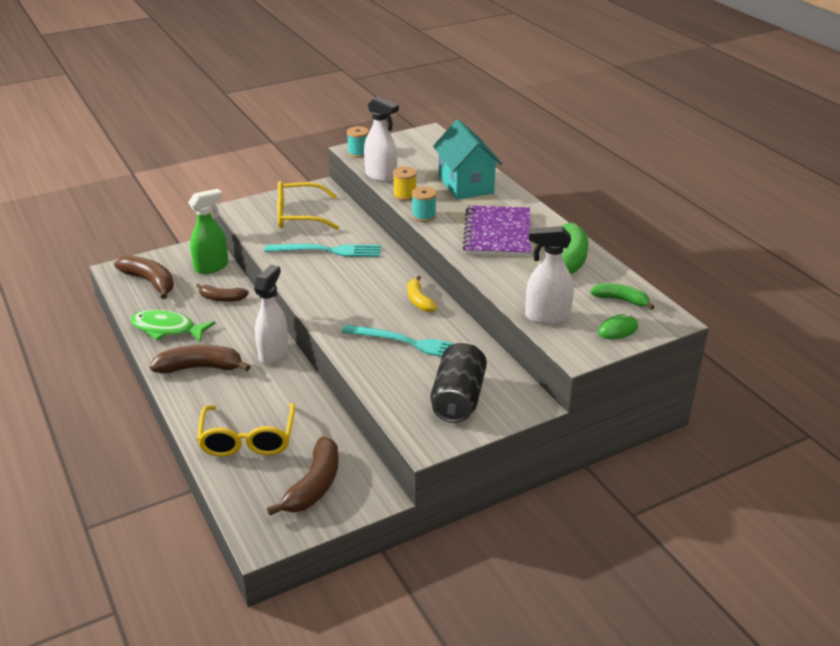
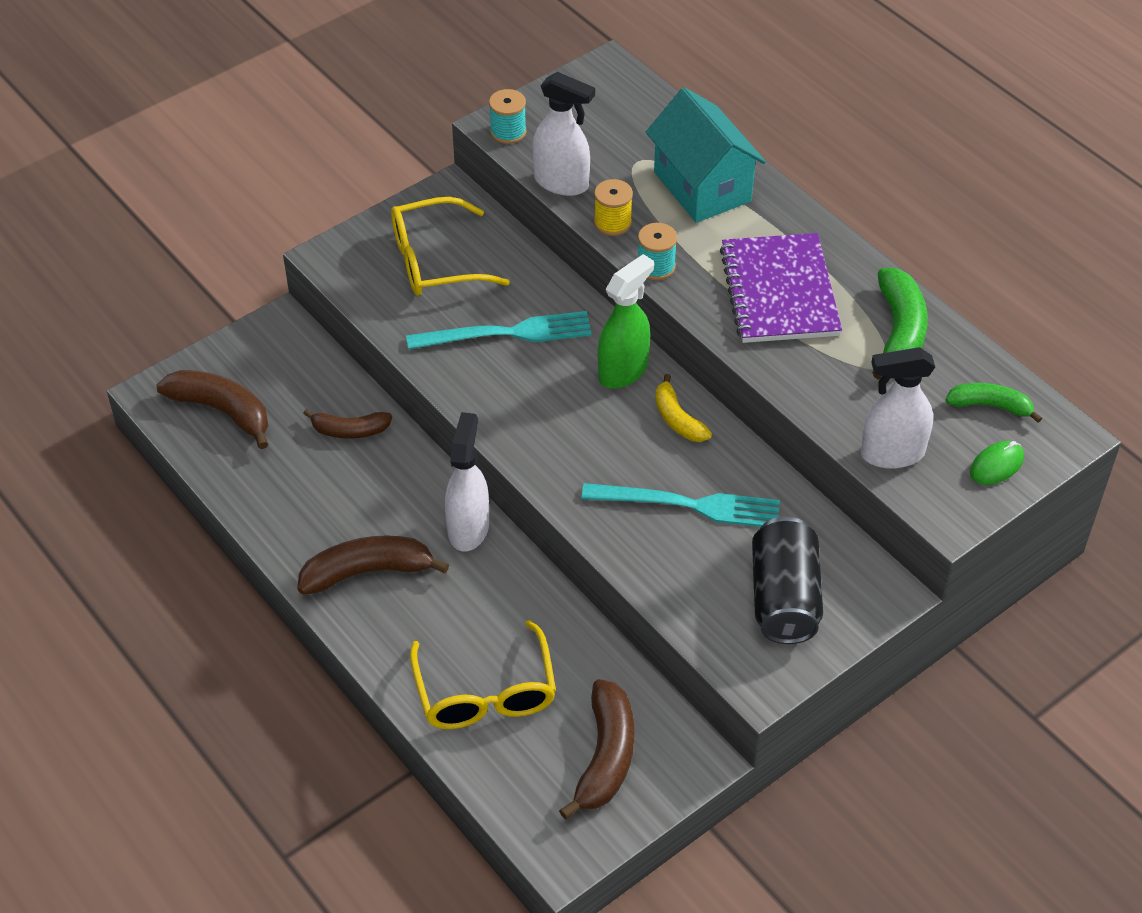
camera: 10 degrees left, 15 degrees up
(167, 329) = (287, 504): green fish -> none
(212, 267) = (309, 366): green spray bottle -> green spray bottle (623, 370)

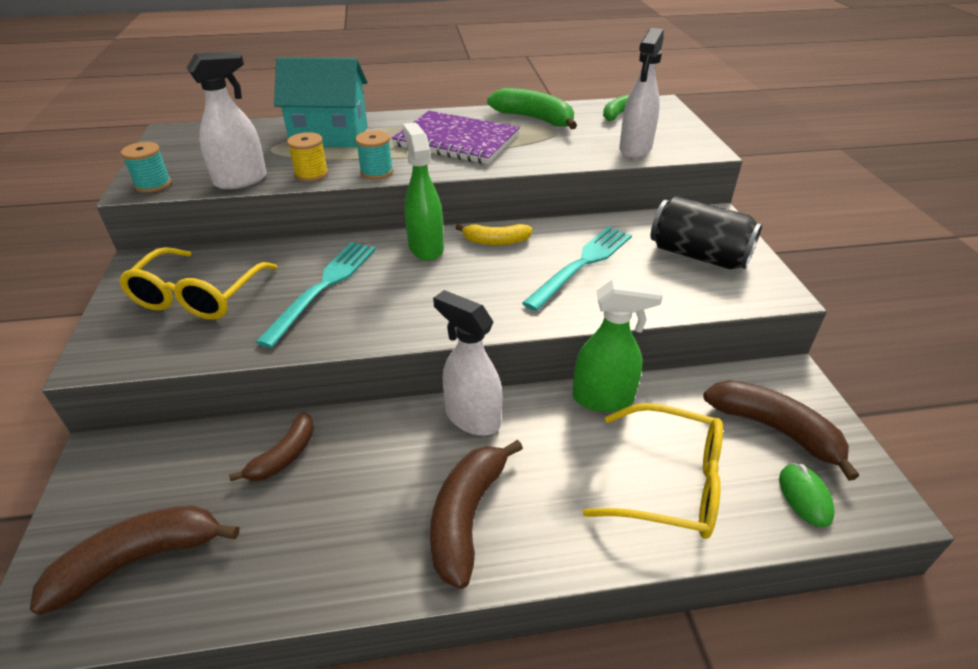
camera: 60 degrees left, 10 degrees down
(557, 613) = (603, 399): none -> green spray bottle
(996, 465) = (669, 125): green mouse -> green mouse (804, 497)

